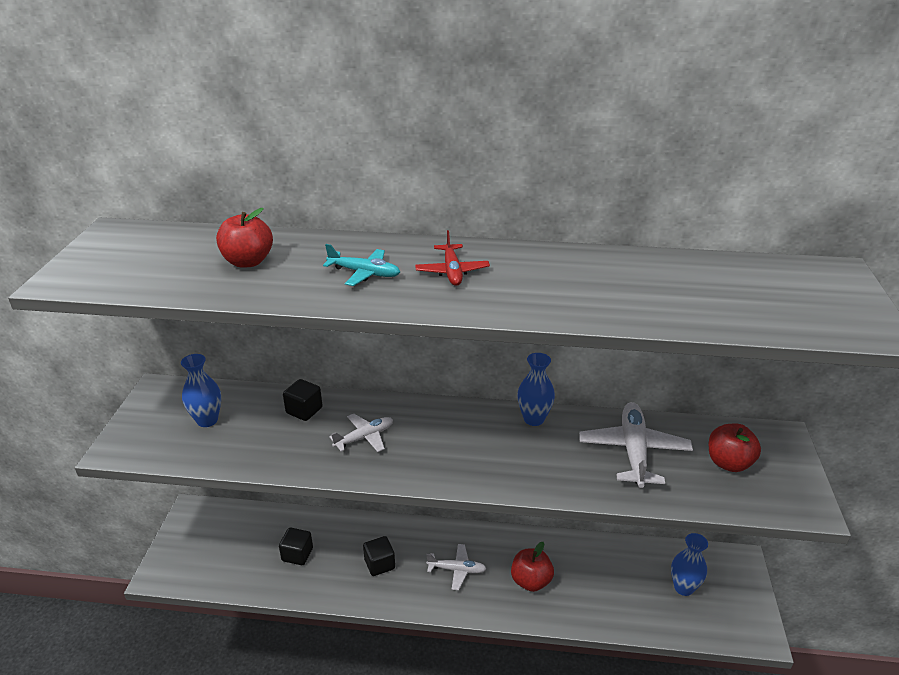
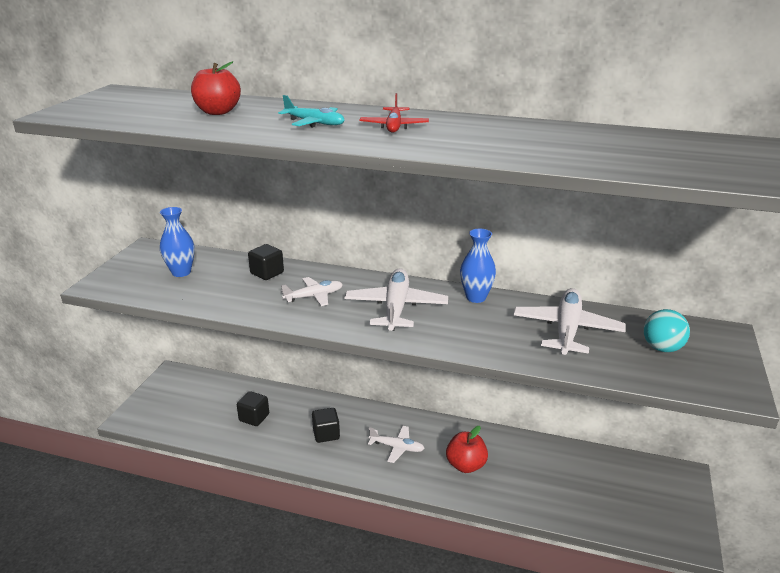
camera: 10 degrees right, 5 degrees down
(455, 442) = (396, 308): none -> white plane
(683, 587) = (619, 490): blue vase -> none
(729, 463) = (662, 348): red apple -> turquoise ball

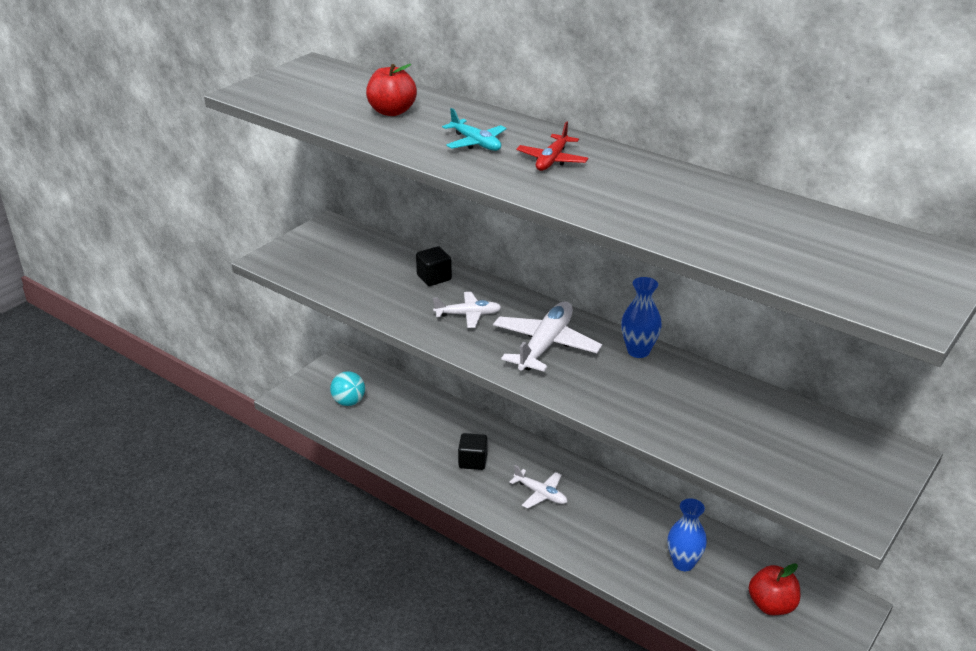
camera: 20 degrees right, 5 degrees up
(181, 272) = (350, 260): blue vase -> blue vase (683, 563)
(254, 417) = (407, 426): black cube -> none
(466, 465) = (605, 531): red apple -> red apple (771, 605)
(567, 330) = (715, 410): white plane -> none
(662, 348) = (808, 454): turquoise ball -> turquoise ball (349, 402)

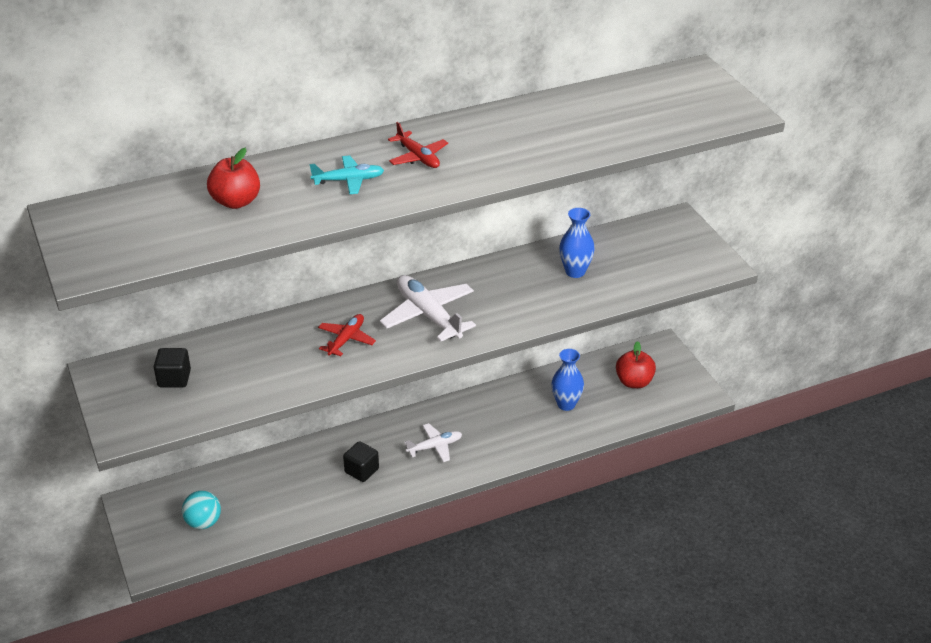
camera: 60 degrees left, 5 degrees up
(434, 278) = (269, 338): black cube -> black cube (174, 379)
(468, 315) = (346, 339): white plane -> red plane
(638, 351) = (478, 273): blue vase -> blue vase (575, 272)

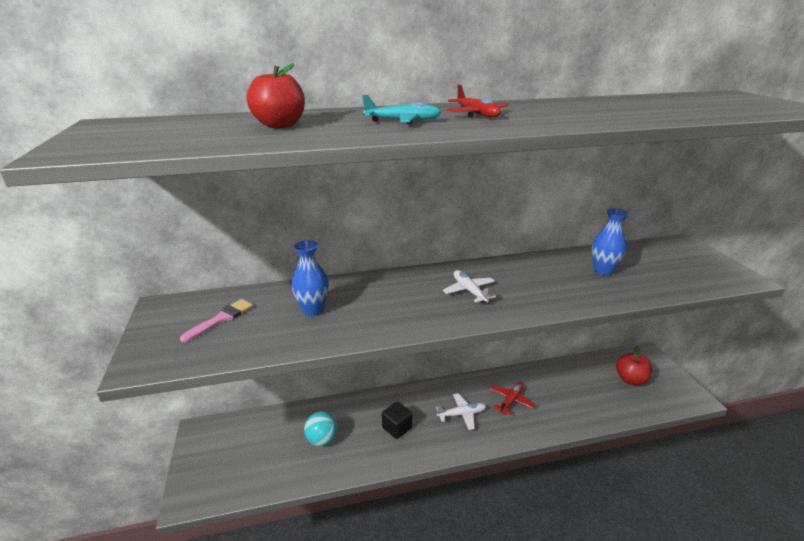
camera: 10 degrees right, 10 degrees down
(174, 379) = (221, 319): black cube -> pink brush
(203, 522) = (250, 458): turquoise ball -> turquoise ball (322, 440)
(346, 339) = (390, 303): red plane -> red plane (511, 400)
(428, 315) = (469, 291): white plane -> white plane, size x0.59
(566, 404) = (574, 391): blue vase -> blue vase (313, 310)

